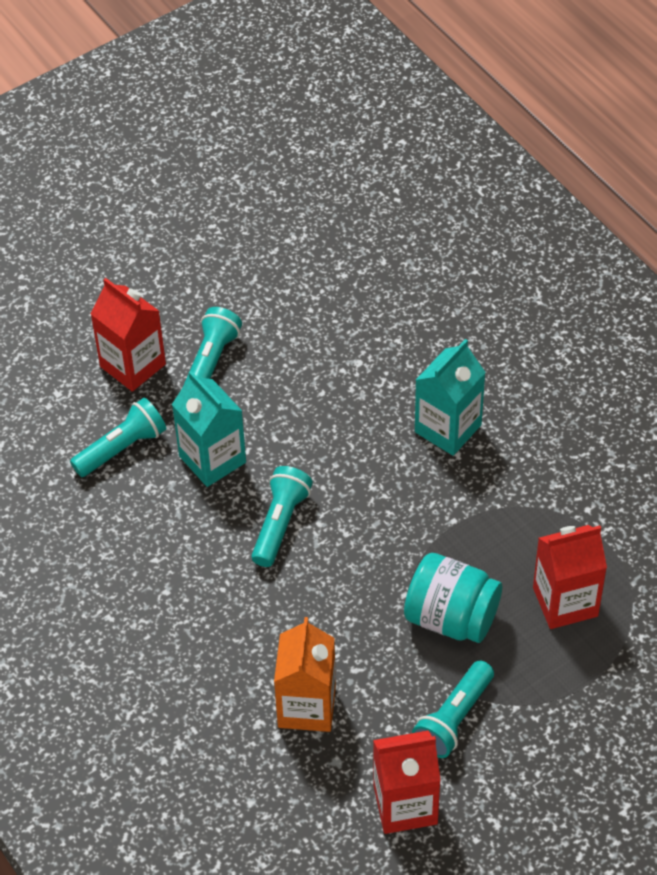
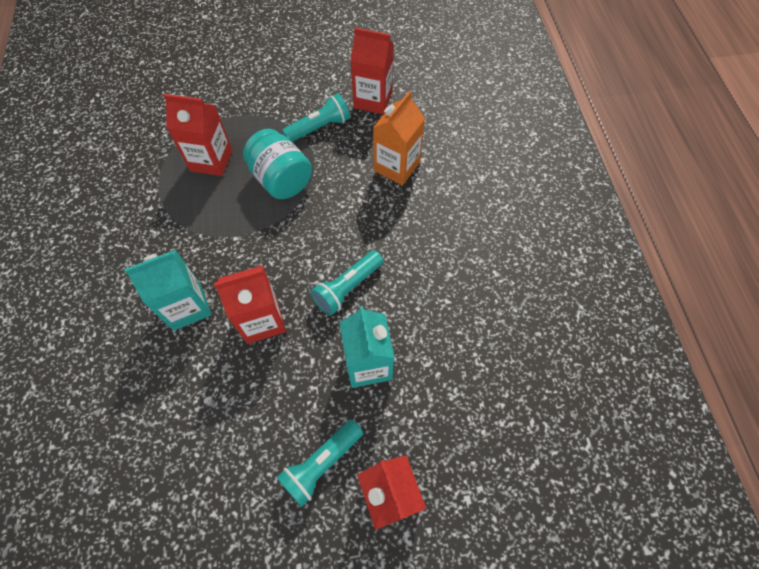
camera: 155 degrees left, 10 degrees up
(122, 448) = (433, 410): turquoise flashlight -> none
(355, 451) = (262, 320): none -> red carton

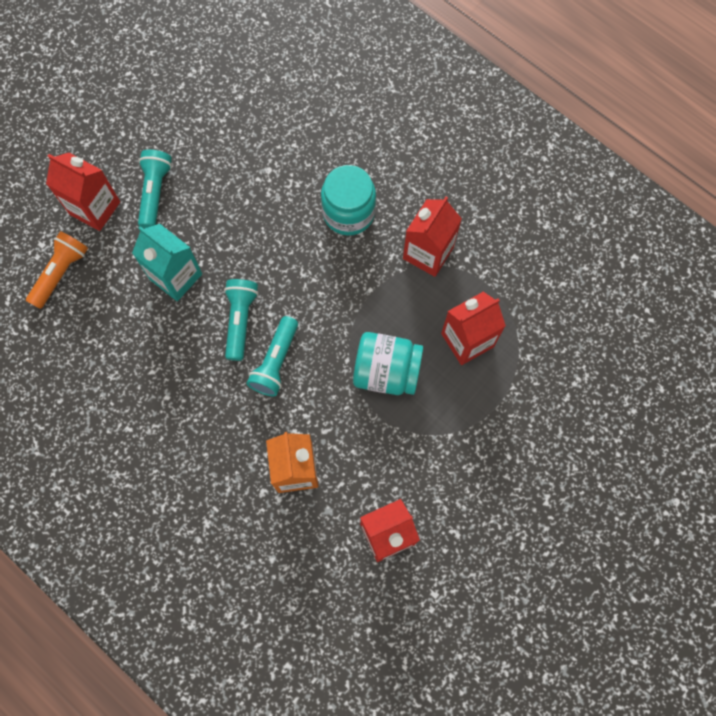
camera: 140 degrees right, 10 degrees up
(187, 306) = (348, 213): turquoise carton -> turquoise jar
(262, 320) = (283, 246): red carton -> red carton (428, 253)
(319, 128) = (407, 455): turquoise flashlight -> turquoise flashlight (275, 362)
(467, 451) = (61, 273): none -> orange flashlight

